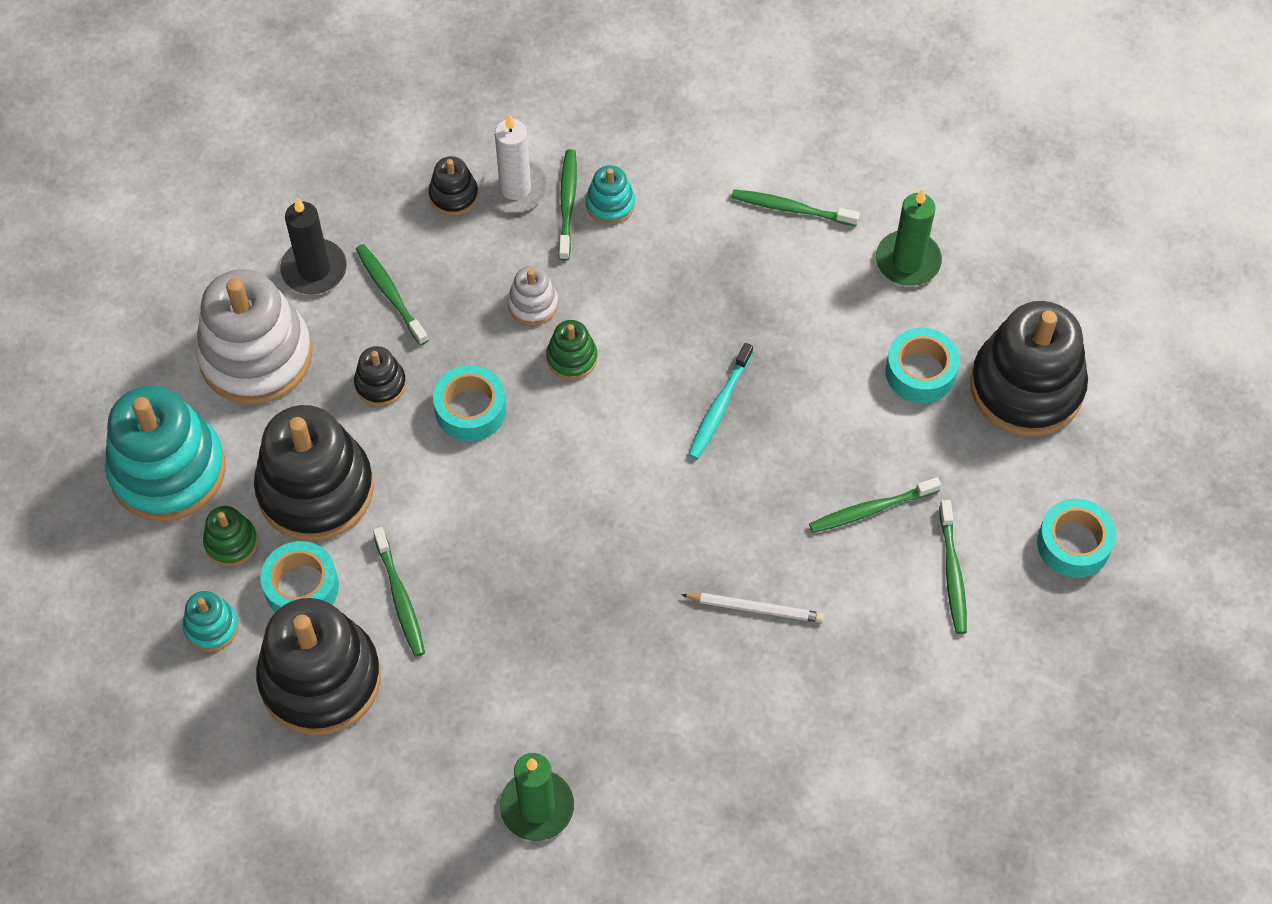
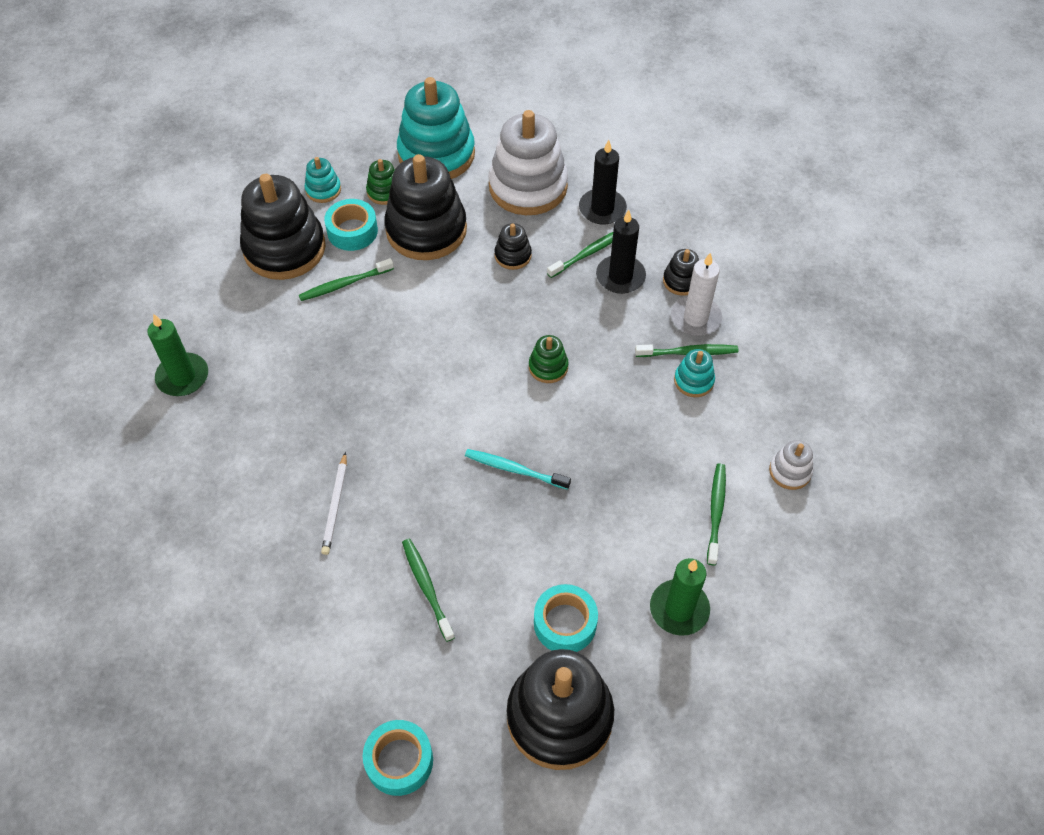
camera: 85 degrees right, 5 degrees down
(436, 262) = (620, 276): none -> black candle
(470, 409) = (497, 309): turquoise tape -> none
(533, 304) = (592, 338): white stacking toy -> white stacking toy (790, 471)
(952, 573) = (369, 655): green toothbrush -> none

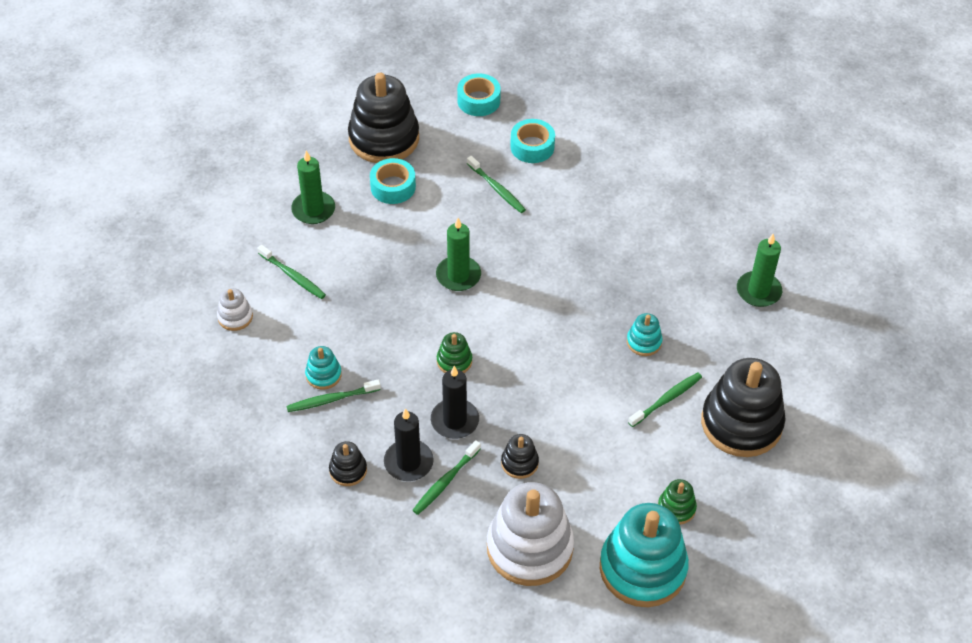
camera: 165 degrees right, 5 degrees down
(323, 190) = (739, 496): turquoise stacking toy -> turquoise stacking toy (644, 342)
(335, 505) = (586, 225): white pencil -> none
(352, 231) = (686, 456): turquoise tape -> turquoise tape (532, 147)
(426, 230) = (615, 473): black stacking toy -> none
(514, 469) = (458, 275): turquoise toothbrush -> green candle
(602, 209) = (444, 537): black candle -> black candle (454, 421)
(695, 318) = (329, 434): white candle -> none
(716, 512) = (293, 276): green toothbrush -> green toothbrush turned 45 degrees counterclockwise

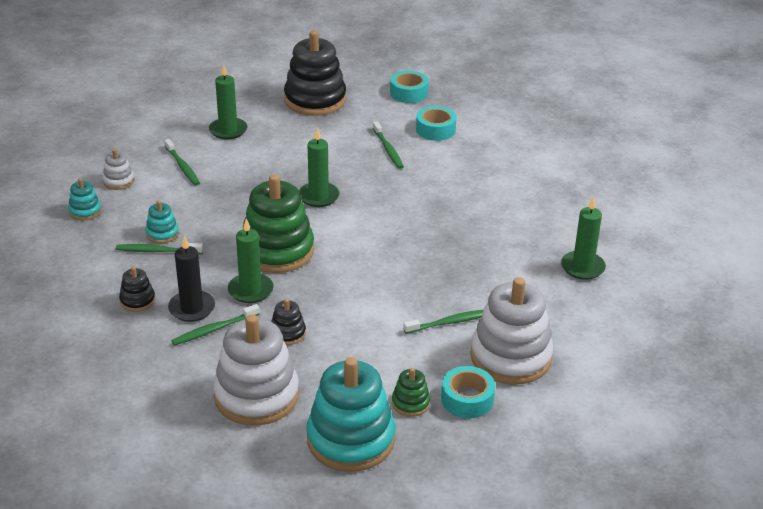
camera: 20 degrees right, 15 degrees down
(393, 187) = (302, 130): turquoise tape -> turquoise tape (467, 399)
(454, 361) = (277, 251): green stacking toy -> green stacking toy, size x2.22
(454, 421) = (250, 290): black candle -> green candle
(644, 342) = (453, 277): turquoise stacking toy -> turquoise stacking toy (85, 211)
(741, 423) = (510, 357): black stacking toy -> white stacking toy

